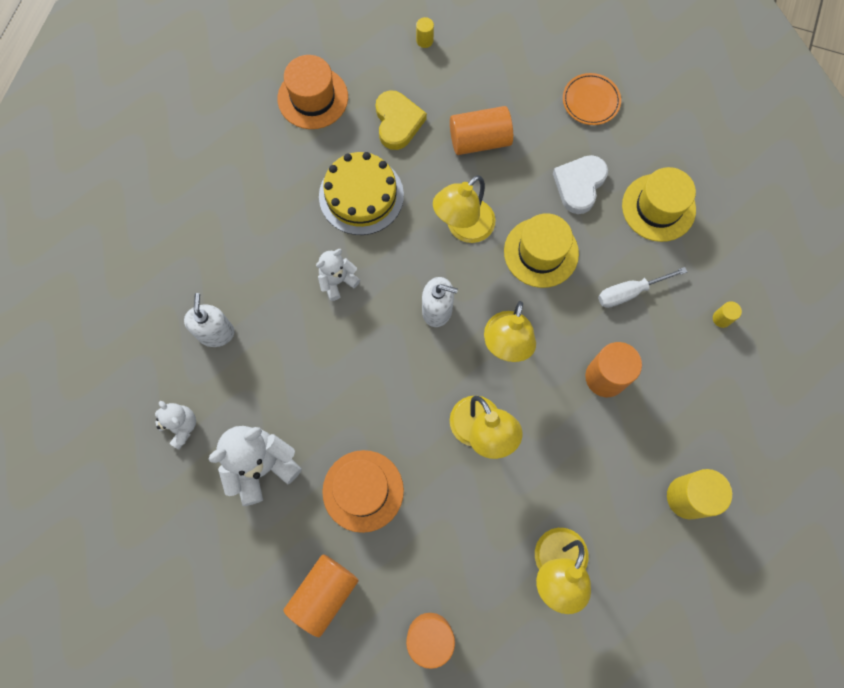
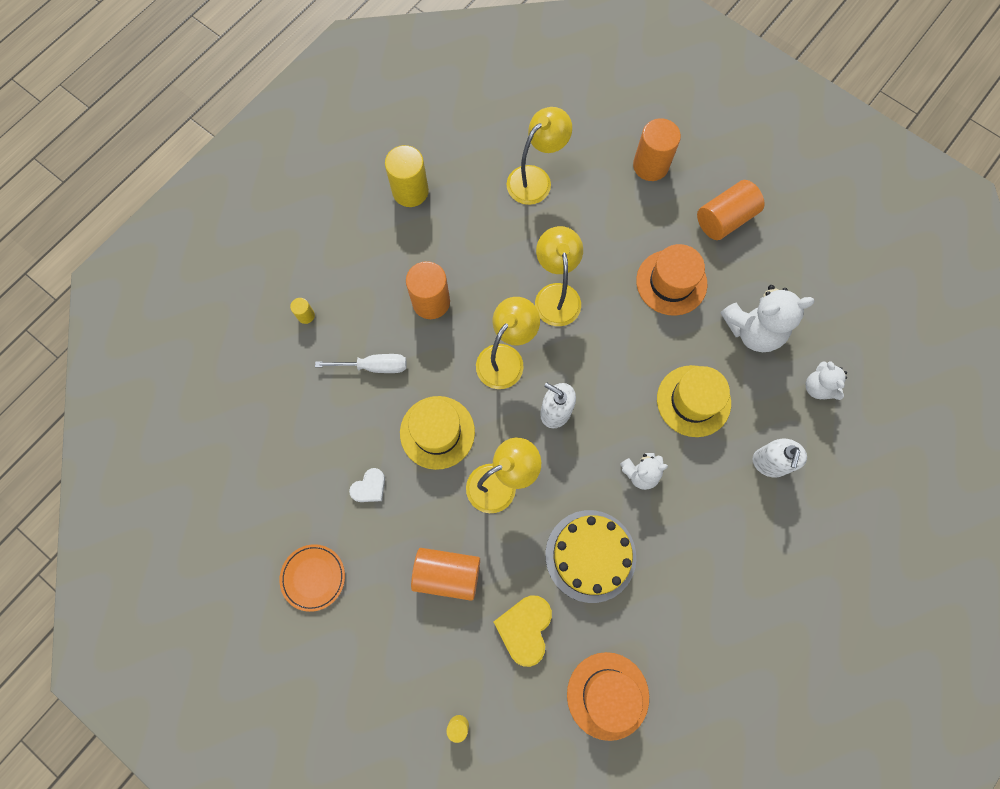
camera: 160 degrees left, 0 degrees up
(579, 185) = (369, 487): white heart -> white heart, size x0.60
(658, 207) = (306, 436): yellow hat -> yellow hat (693, 401)

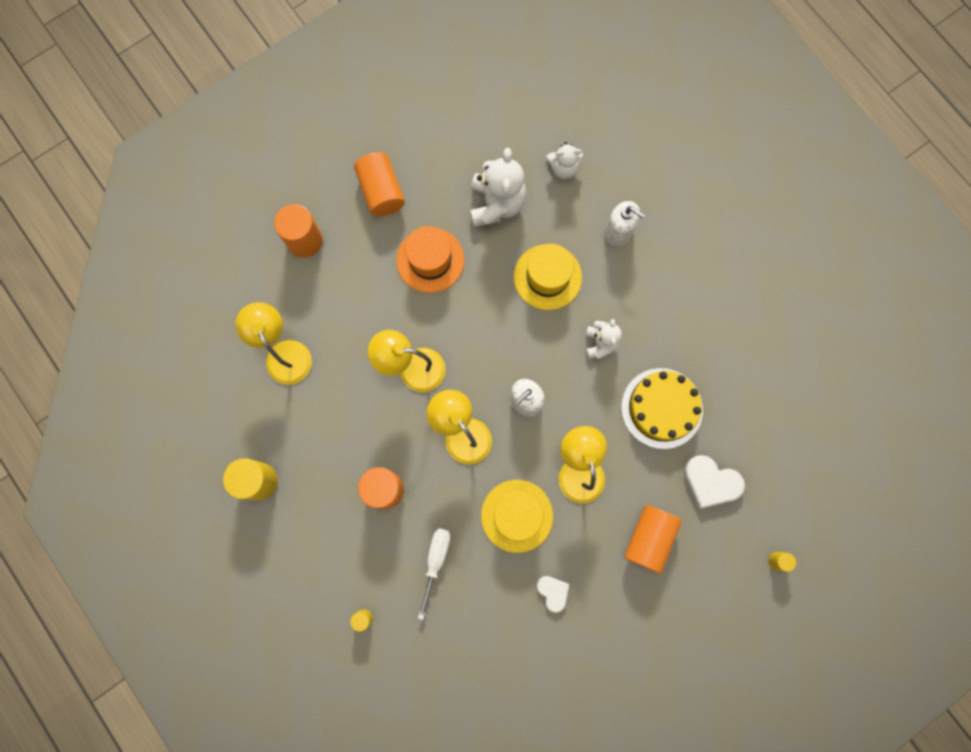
camera: 75 degrees left, 5 degrees up
(313, 577) = (623, 664): orange plate -> none
(525, 628) = (710, 482): yellow heart -> white heart
(607, 695) = (779, 428): orange hat -> none

